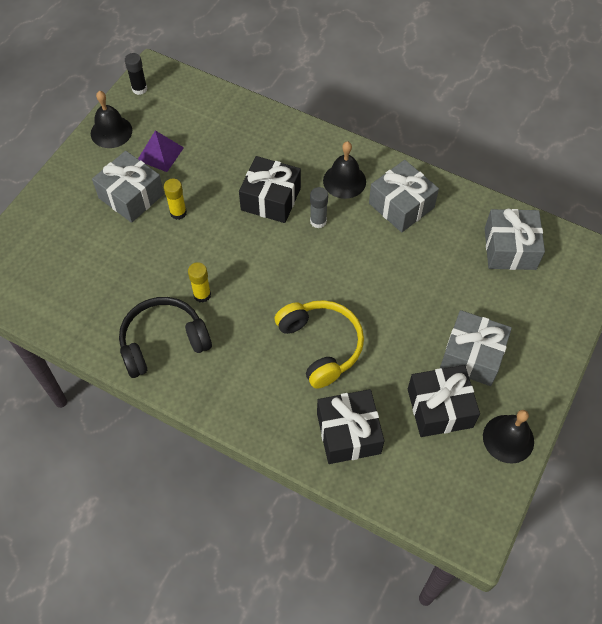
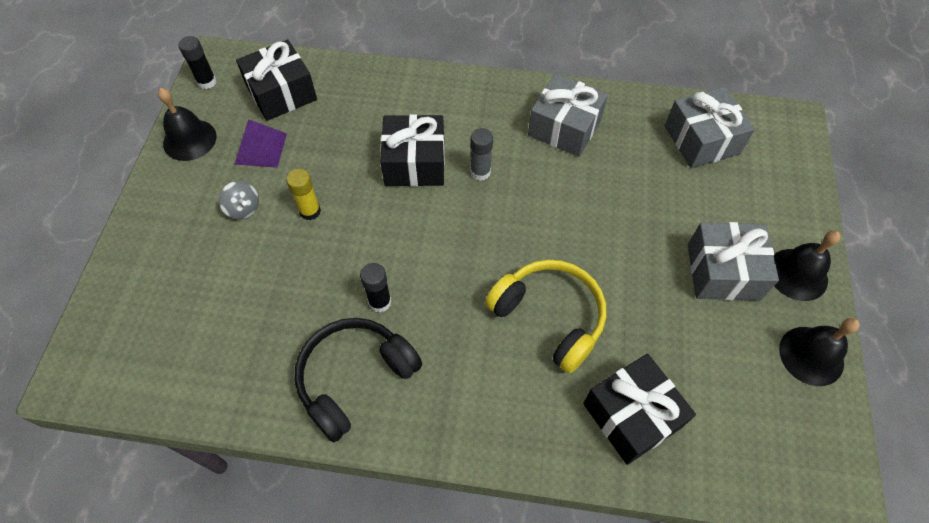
camera: 20 degrees left, 0 degrees up
(131, 196) = (243, 208): grey gift -> grey spinning top
(202, 295) = (380, 302): yellow glue stick -> black glue stick
(344, 181) = (489, 119): black bell -> black bell (797, 274)
(440, 408) = (719, 346): black gift -> black gift (281, 93)

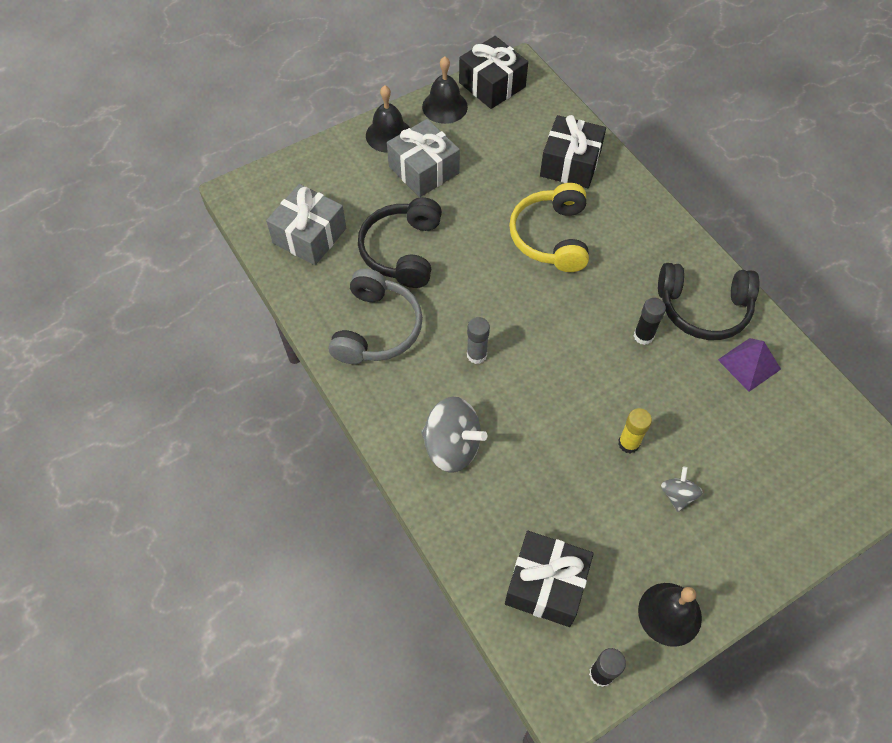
camera: 130 degrees left, 0 degrees up
(261, 148) = (616, 540): purple pyramid -> purple pyramid (749, 364)
(415, 163) = (513, 407): black gift -> black gift (492, 85)
(422, 108) = (452, 446): none -> grey spinning top
(564, 127) = (377, 328): grey gift -> grey headphones
(631, 191) = (402, 251): none -> black headphones

